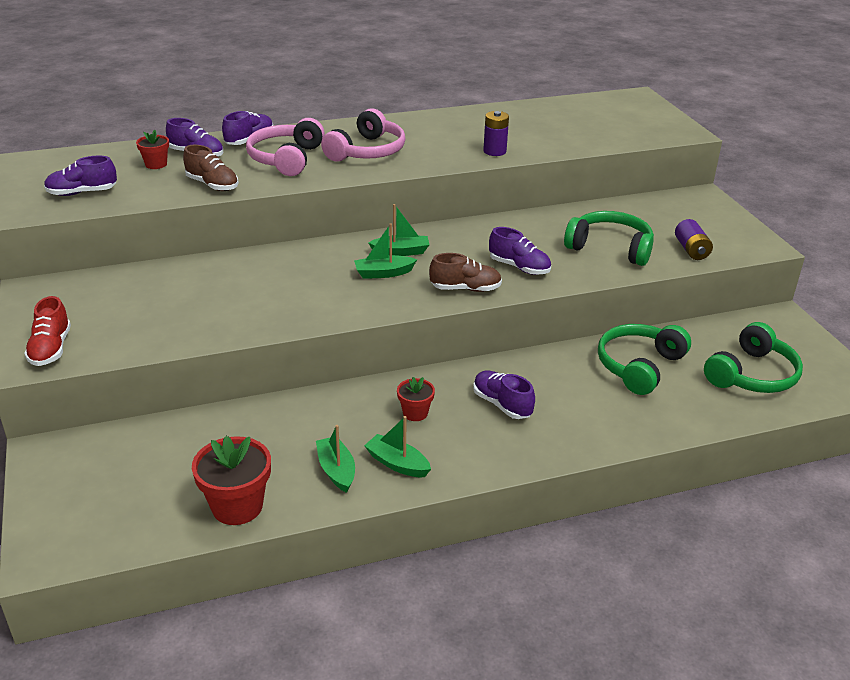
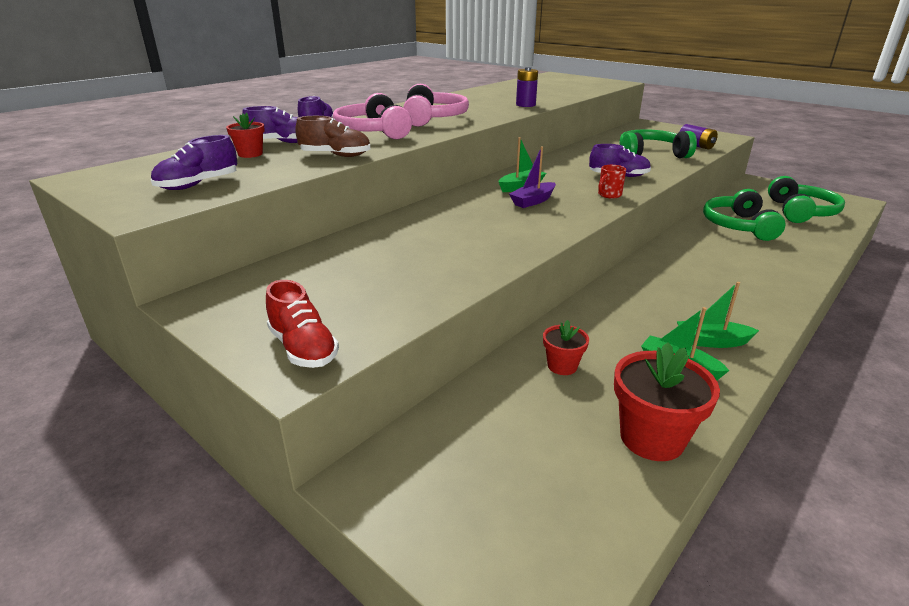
camera: 30 degrees left, 5 degrees down
(383, 273) = (533, 201): green boat -> purple boat
(415, 413) = (660, 301): red flower pot -> red flower pot (562, 366)
(465, 289) = (609, 195): brown shoe -> red mug
(502, 404) = (705, 274): purple shoe -> none

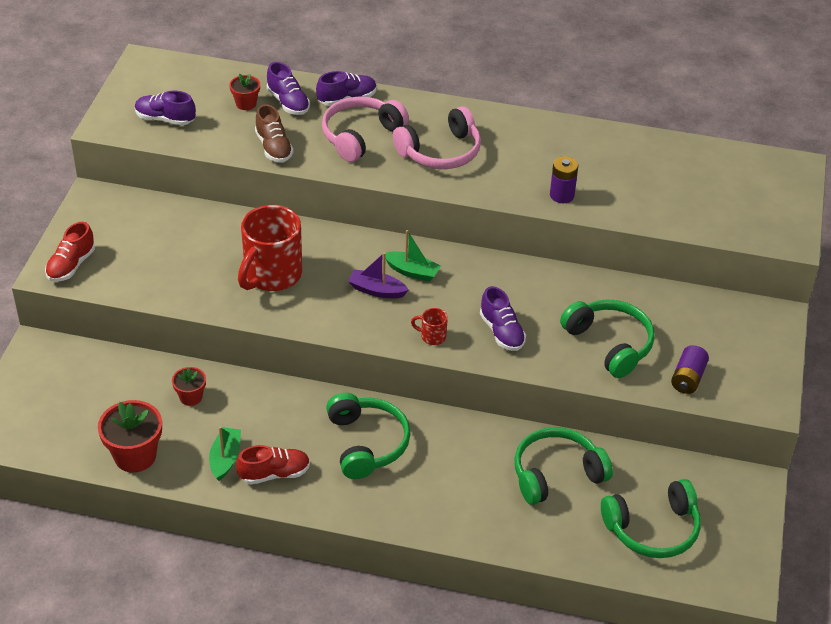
camera: 60 degrees right, 15 degrees up
(468, 235) = (272, 275): none -> red mug
(680, 285) = (366, 443): none -> green headphones
(711, 341) = (274, 474): green boat -> red shoe

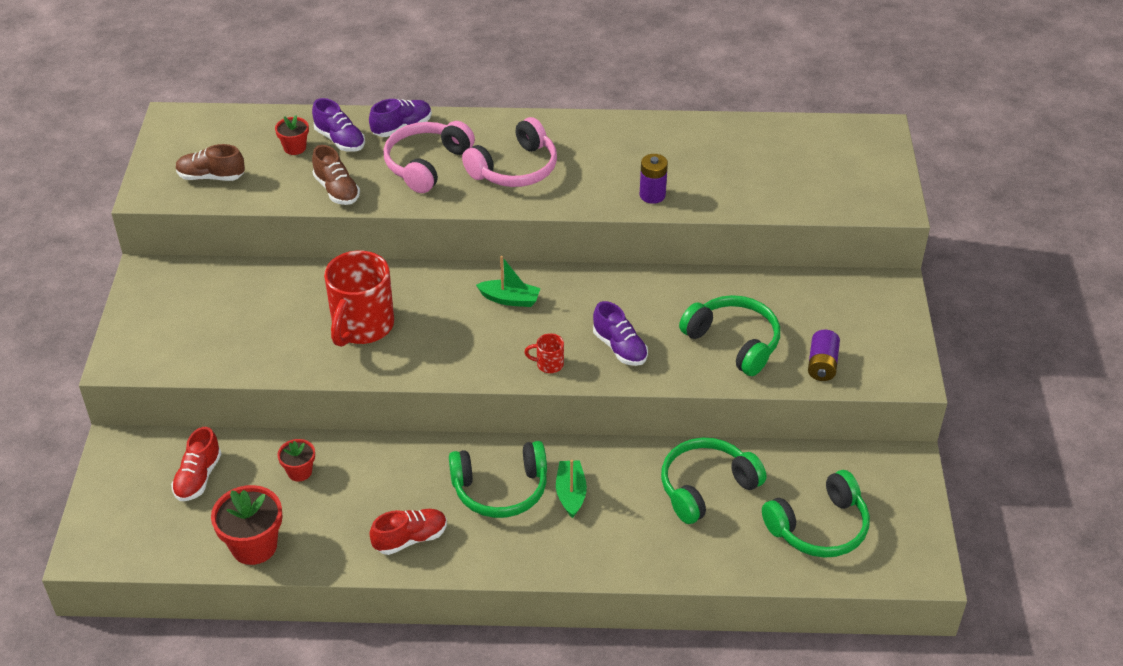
camera: 10 degrees left, 0 degrees up
(71, 265) = (140, 350): red shoe -> red shoe (198, 477)
(165, 119) = (211, 177): purple shoe -> brown shoe
(225, 458) = (353, 531): green boat -> green boat (571, 493)
(366, 443) = (500, 489): green headphones -> green headphones turned 105 degrees clockwise
(377, 290) = (478, 325): purple boat -> none

